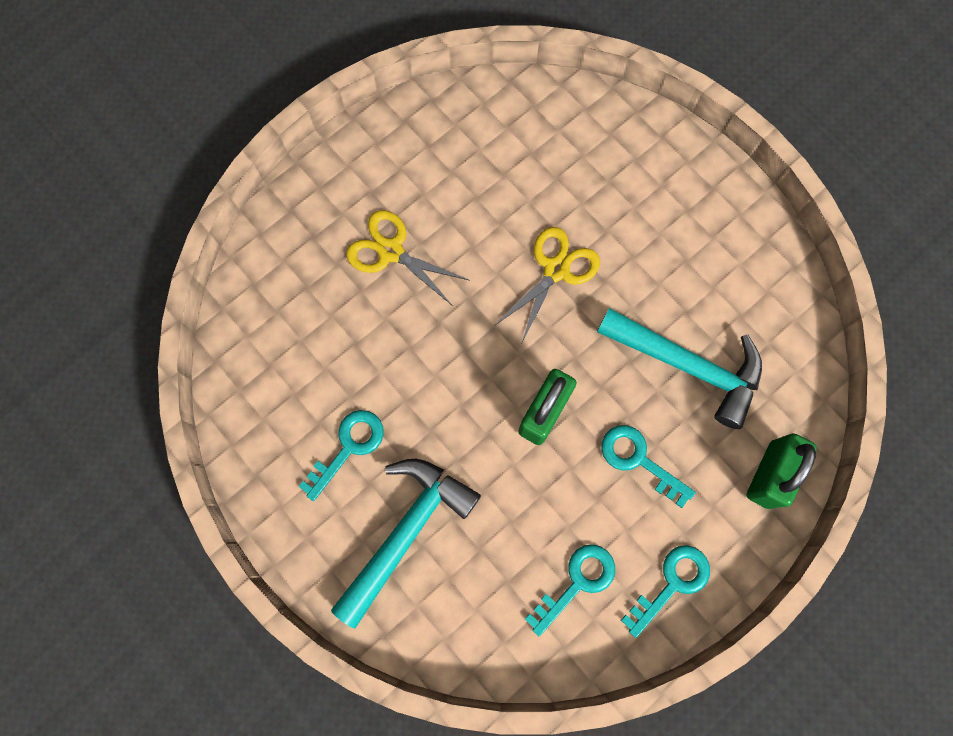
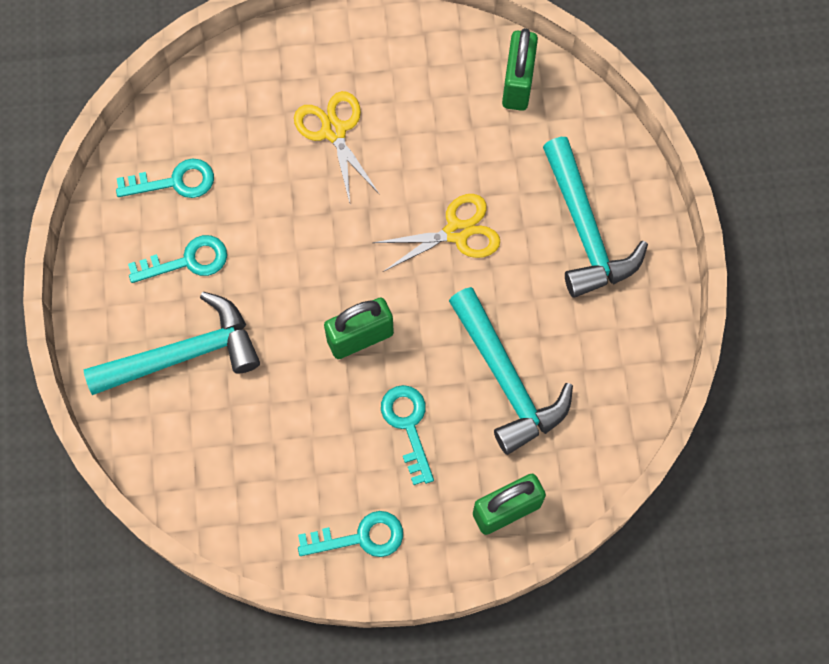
camera: 35 degrees right, 5 degrees down
(512, 114) = (517, 84): none -> green padlock
(577, 582) = (286, 484): turquoise key -> turquoise key (174, 182)
(656, 200) = (585, 231): none -> turquoise hammer

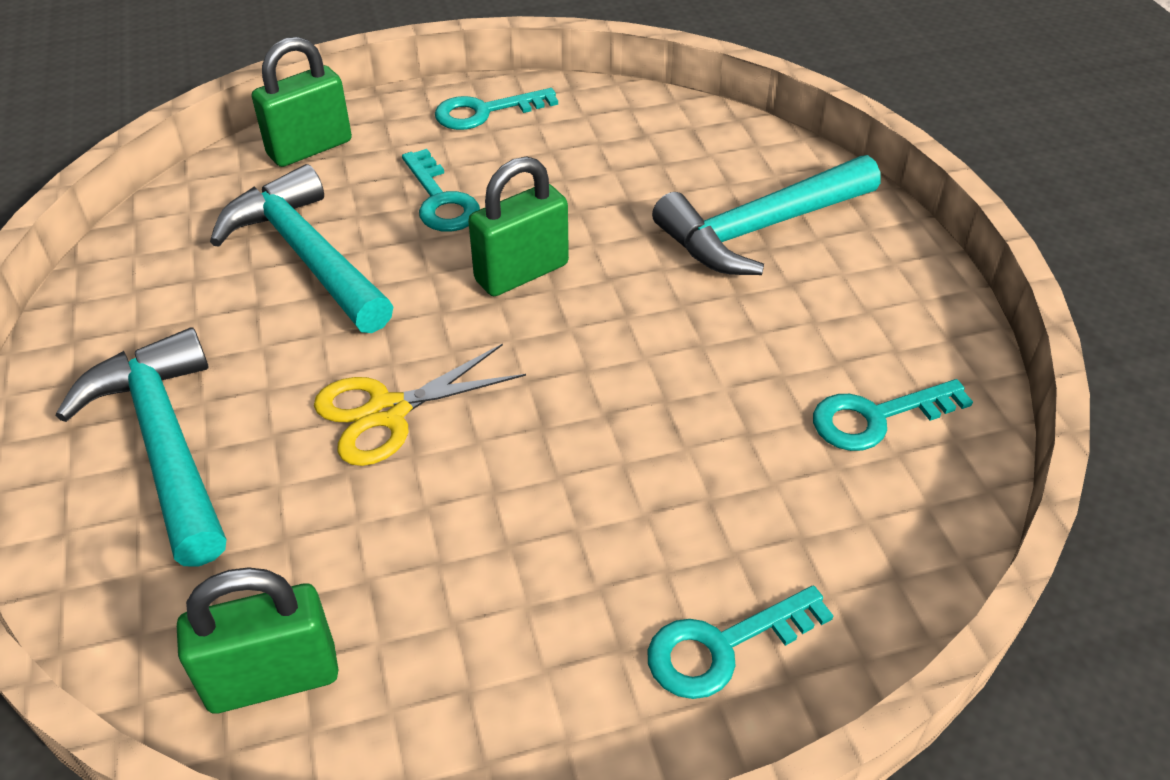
camera: 170 degrees right, 25 degrees down
(187, 261) = (804, 323): turquoise key -> turquoise key (723, 647)
(334, 131) = (630, 534): yellow scissors -> none
(517, 84) = (273, 678): green padlock -> green padlock turned 75 degrees clockwise

